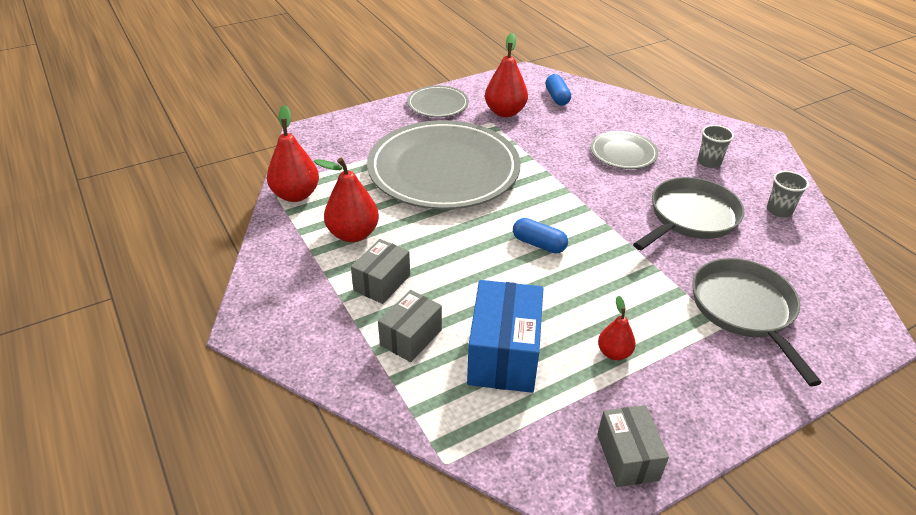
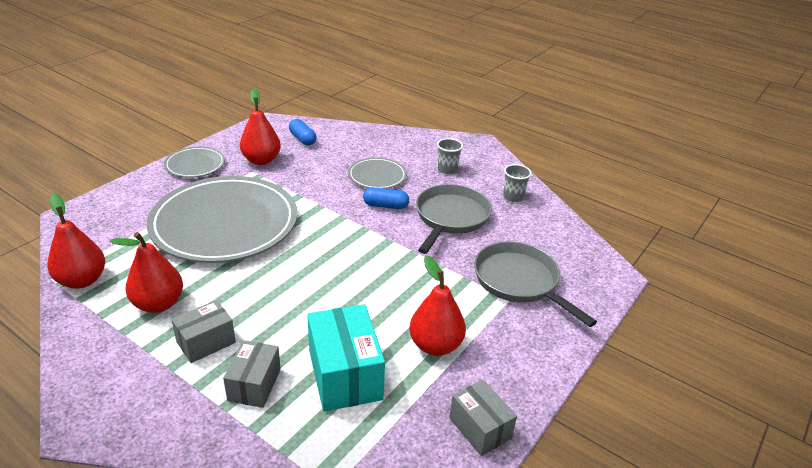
camera: 25 degrees left, 5 degrees down
(382, 283) = (206, 342): grey box -> grey box turned 45 degrees clockwise
(504, 355) = (345, 375): blue box -> turquoise box
(539, 244) = (337, 270): blue capsule -> blue capsule (385, 206)
(614, 353) = (435, 345): red pear -> red pear, size x1.74

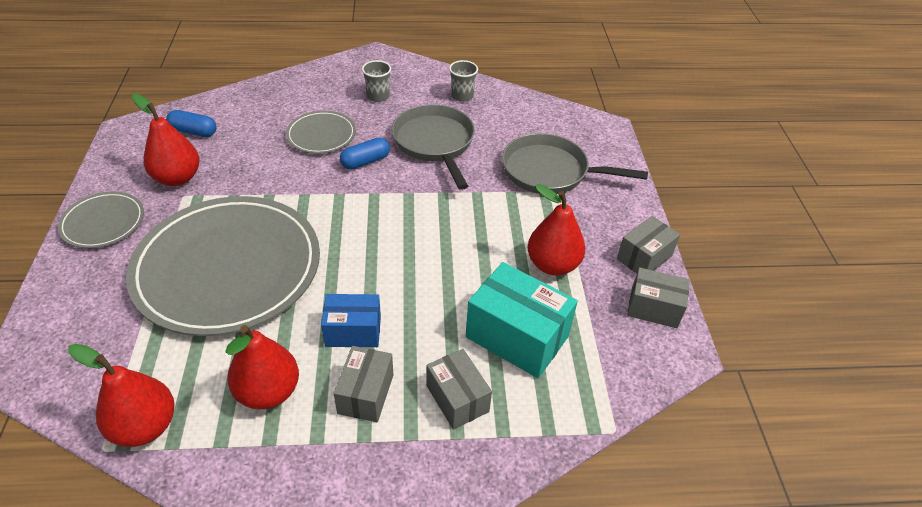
camera: 40 degrees left, 10 degrees up
(246, 302) = (353, 331): none -> blue box
(521, 387) = (644, 257): none -> grey box

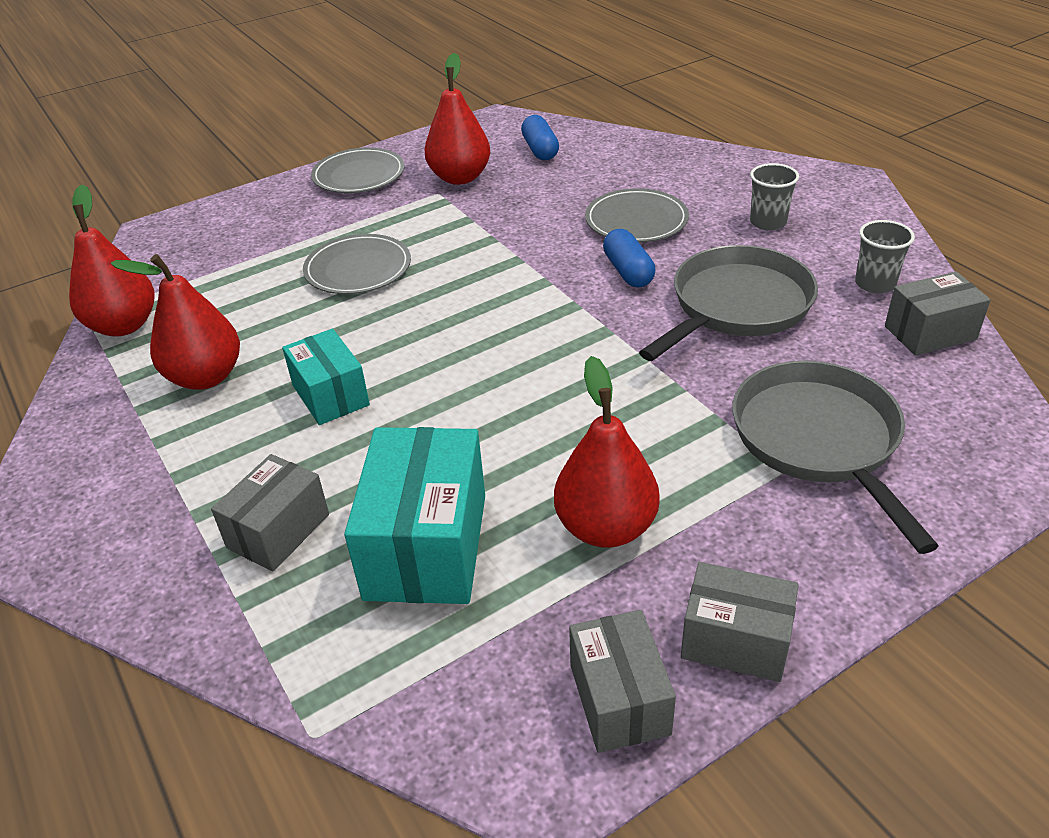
camera: 65 degrees right, 5 degrees down
(228, 268) = (358, 269): grey plate -> grey plate, size x0.46
(353, 331) = (330, 395): blue box -> turquoise box
(365, 161) = (628, 271): blue capsule -> blue capsule turned 45 degrees clockwise
(365, 394) = (242, 448): grey box -> grey box (930, 333)

